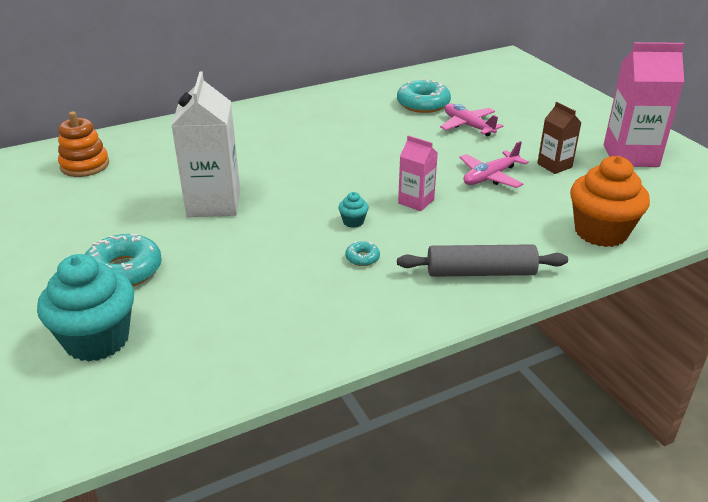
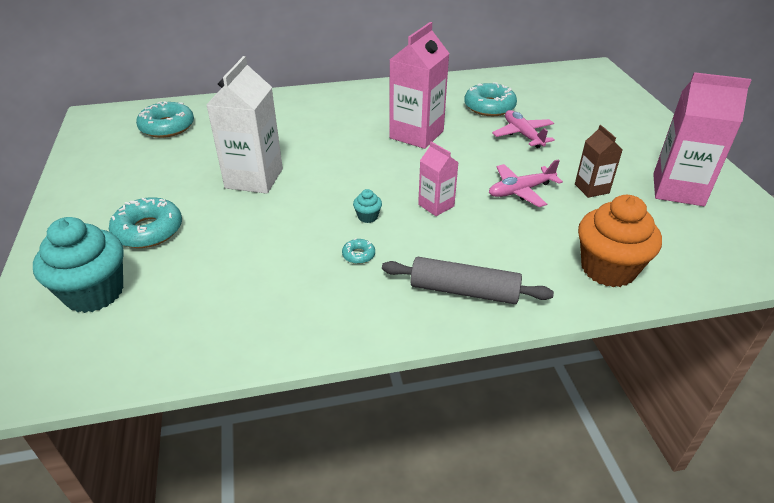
camera: 15 degrees right, 5 degrees up
(85, 165) = (167, 127): orange stacking toy -> turquoise donut
(363, 139) = (416, 134): none -> pink carton

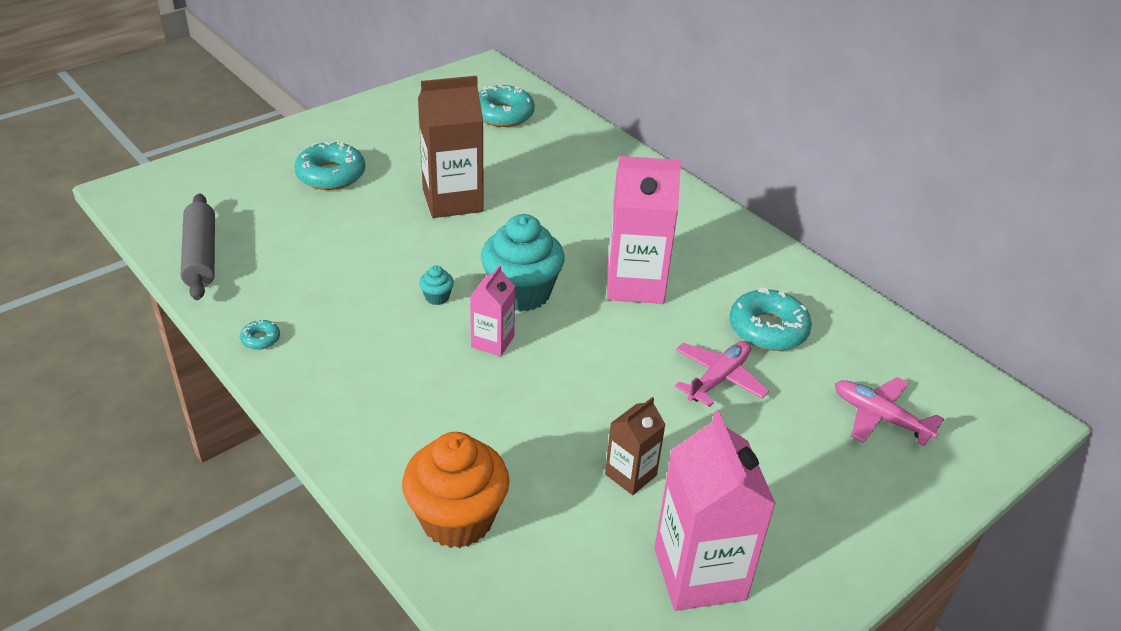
camera: 60 degrees right, 0 degrees up
(94, 292) = (237, 183): turquoise cupcake -> turquoise cupcake (521, 293)
(254, 178) = (452, 200): white carton -> brown carton
(358, 255) = (368, 311): turquoise donut -> turquoise donut (260, 339)
(464, 291) = (351, 403): grey rolling pin -> grey rolling pin (201, 256)
(520, 191) = (574, 406): pink plane -> pink plane (879, 417)

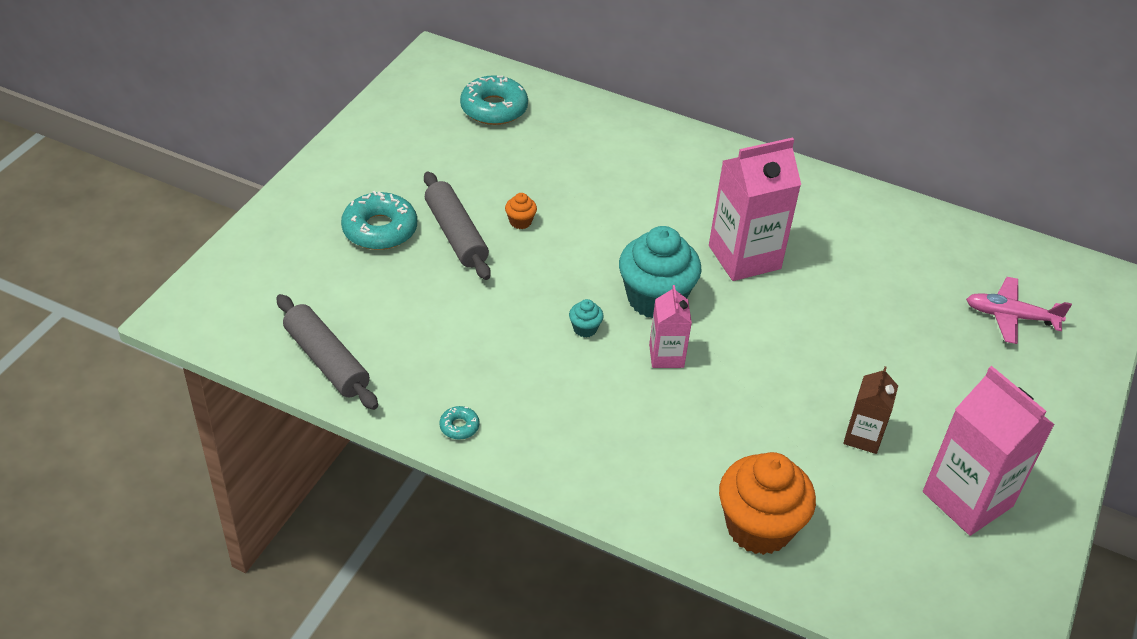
camera: 25 degrees left, 5 degrees up
(389, 195) = (456, 234): none -> grey rolling pin
(452, 200) = (520, 222): brown carton -> orange cupcake
(718, 378) = (871, 325): pink plane -> none
(768, 329) = (879, 265): turquoise donut -> none

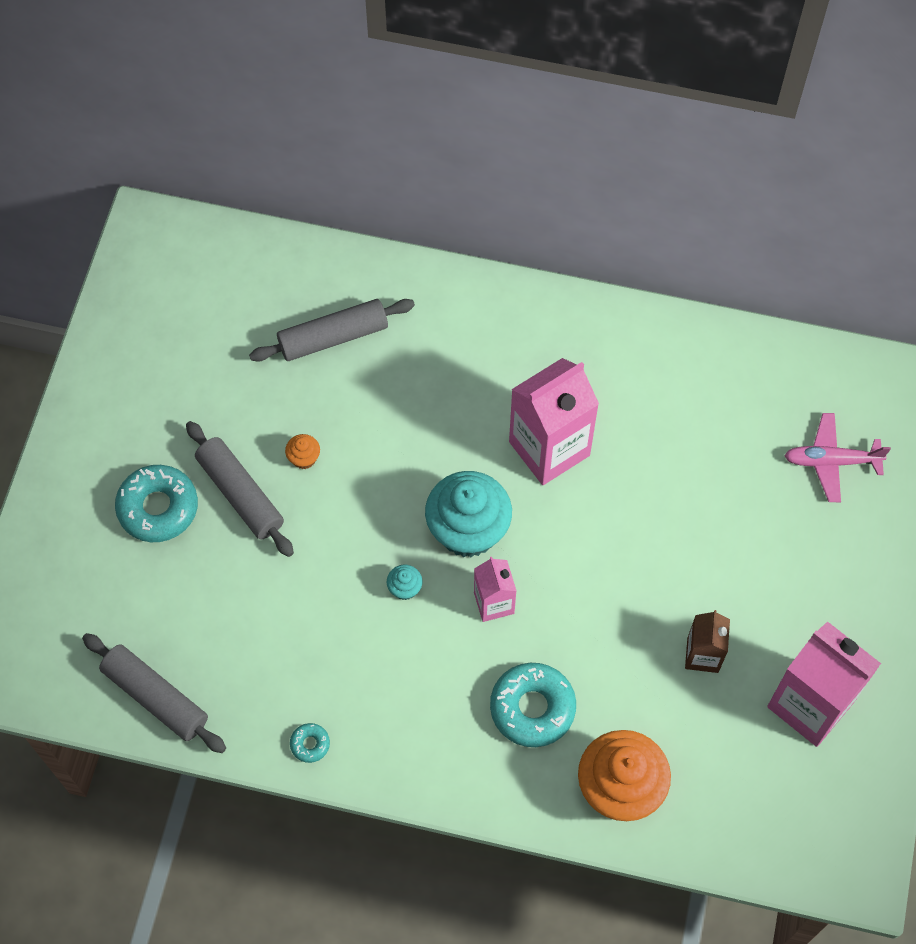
camera: 10 degrees left, 20 degrees up
(494, 108) = (233, 295): turquoise donut -> turquoise donut (532, 708)
(571, 149) = (333, 337): none -> grey rolling pin

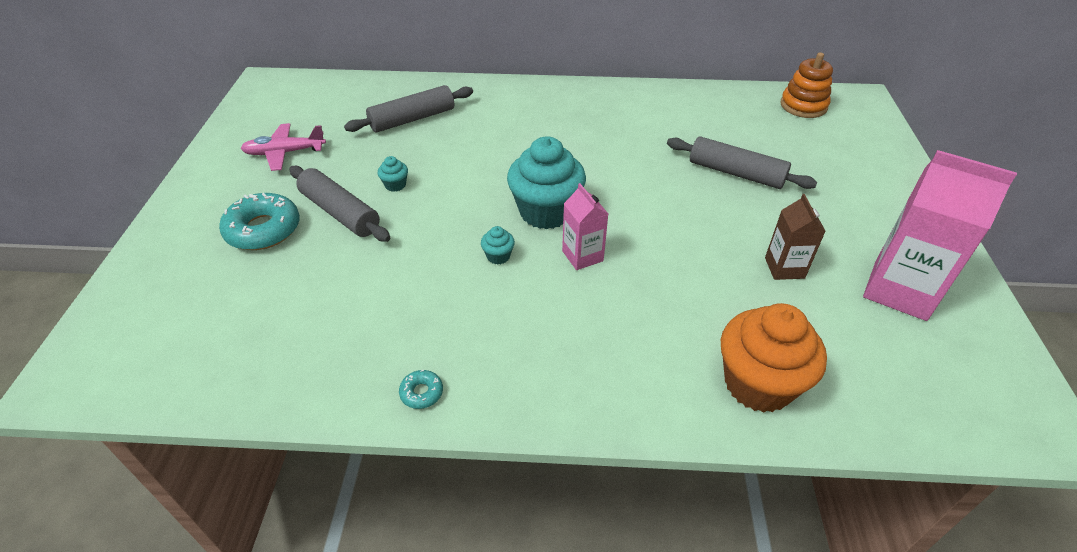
camera: 10 degrees left, 20 degrees down
(155, 697) = (250, 374): grey rolling pin -> grey rolling pin (736, 173)
(304, 458) = (395, 185): orange cupcake -> turquoise cupcake
(532, 708) = (644, 329): turquoise donut -> none
(549, 448) = (598, 158): pink carton -> none
(831, 461) = (818, 141): pink plane -> pink plane (285, 153)
(843, 388) = (803, 106): none -> orange stacking toy

